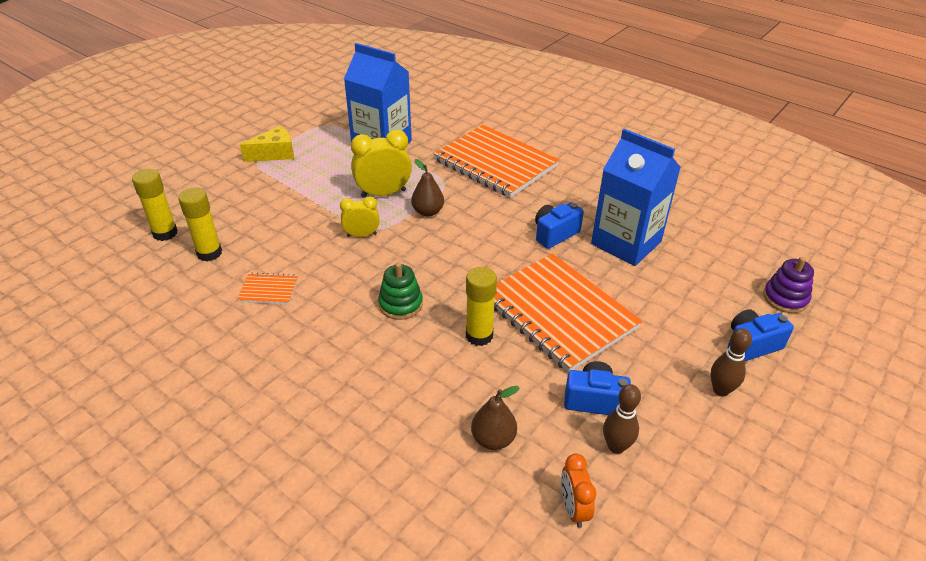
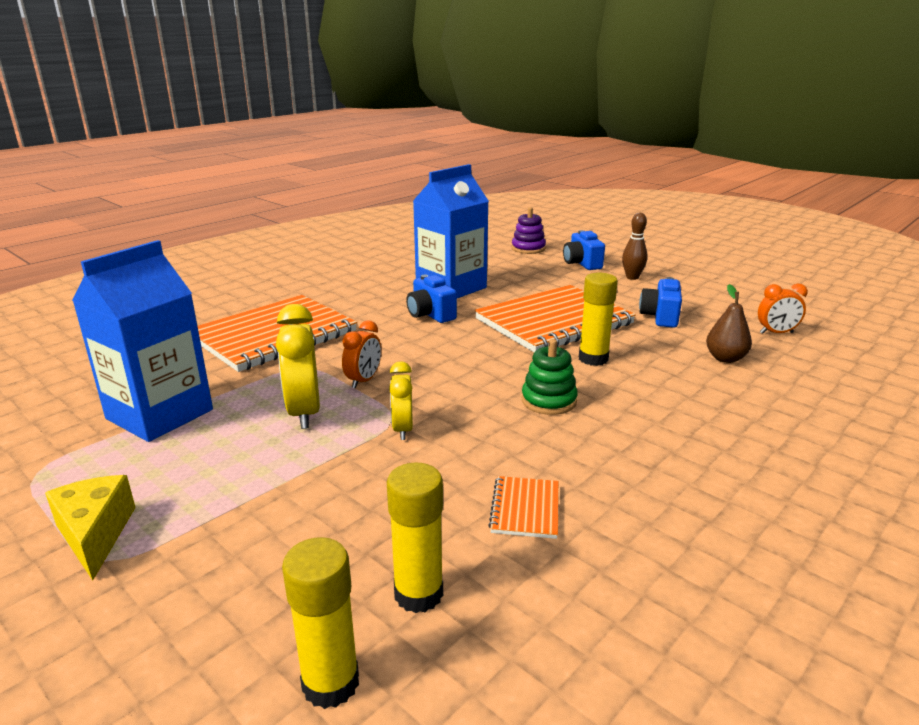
camera: 85 degrees left, 15 degrees down
(428, 212) = (363, 380): brown pear -> orange clock
(616, 446) = (706, 314): brown bowling pin -> none

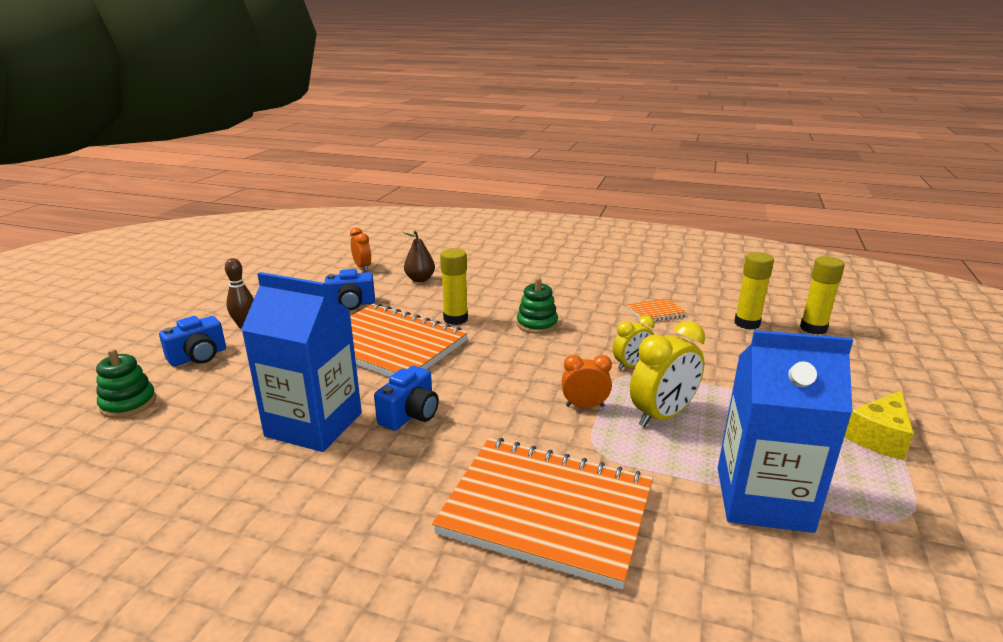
camera: 115 degrees left, 0 degrees up
(528, 248) = (128, 403): purple stacking toy -> green stacking toy

